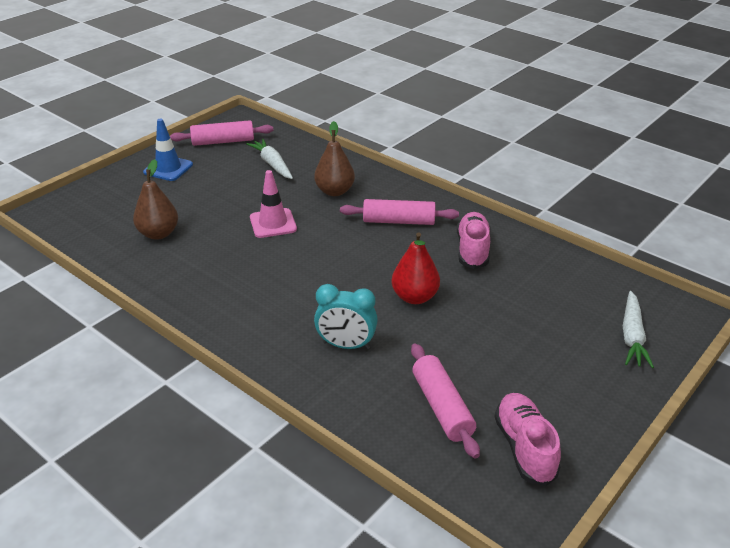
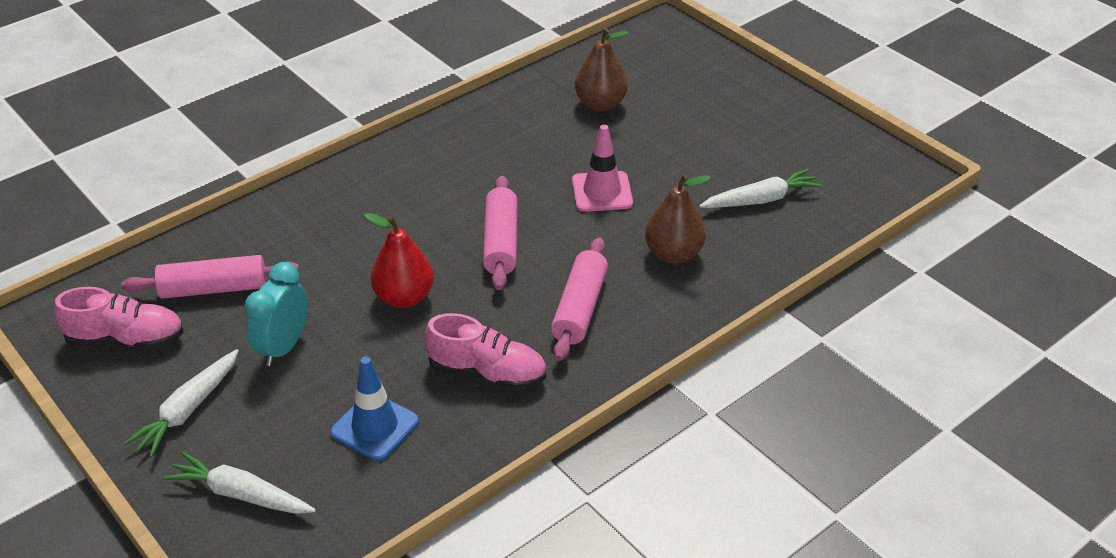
camera: 100 degrees right, 5 degrees up
(168, 168) = (757, 109): blue traffic cone -> blue traffic cone (375, 427)
(223, 141) = (833, 157): pink rolling pin -> pink rolling pin (500, 242)
(346, 345) = (341, 231): turquoise clock -> turquoise clock (283, 347)
(578, 384) = (188, 410): none -> white carrot

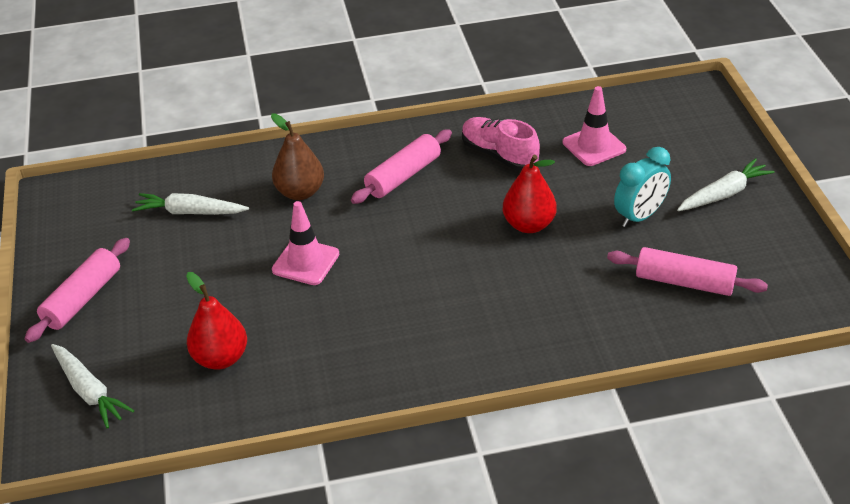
camera: 150 degrees left, 0 degrees up
(126, 339) = (767, 261): pink shoe -> none
(240, 494) = (697, 135): white carrot -> white carrot (89, 391)
(375, 427) = (594, 146): blue traffic cone -> pink traffic cone
(500, 242) = (424, 245): pink rolling pin -> pink rolling pin (83, 299)
(600, 104) = (221, 358): brown pear -> red pear

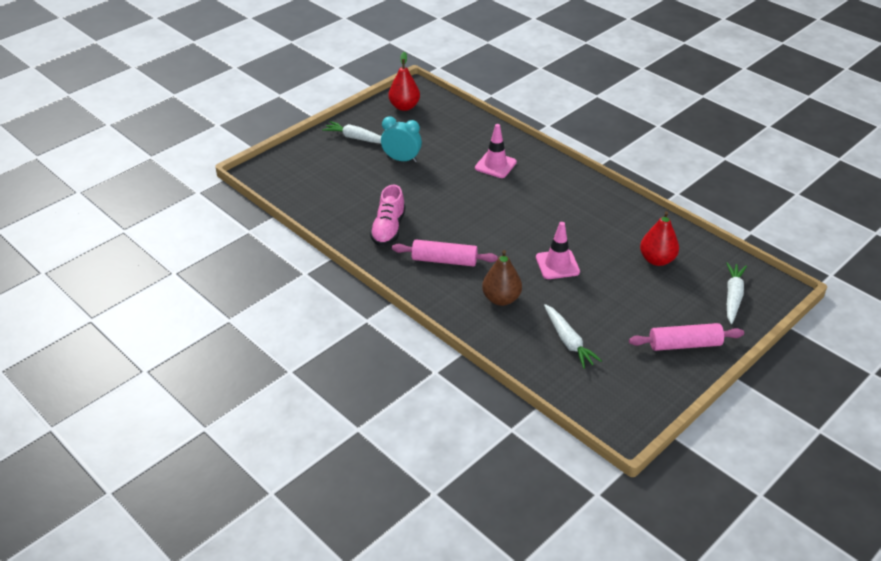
camera: 125 degrees left, 0 degrees up
(529, 225) = (444, 194): red pear -> red pear (404, 107)
(594, 146) = (348, 195): pink traffic cone -> pink traffic cone (495, 165)
(684, 282) = (442, 132): pink rolling pin -> none

